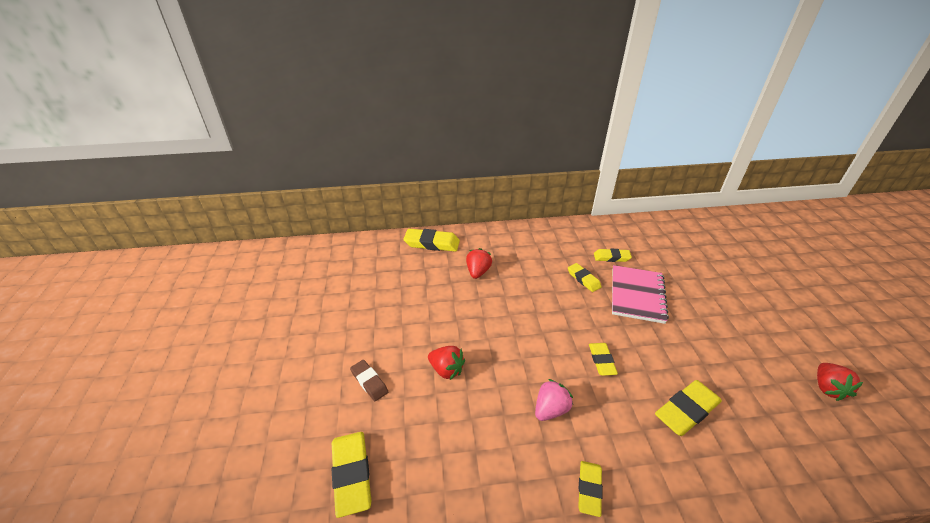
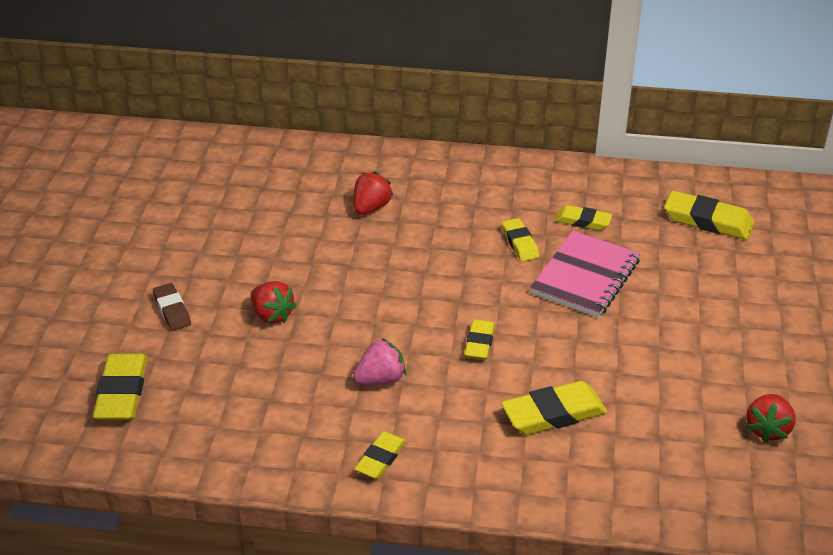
camera: 15 degrees right, 0 degrees up
(432, 243) = (323, 158): yellow eraser -> yellow eraser (708, 221)

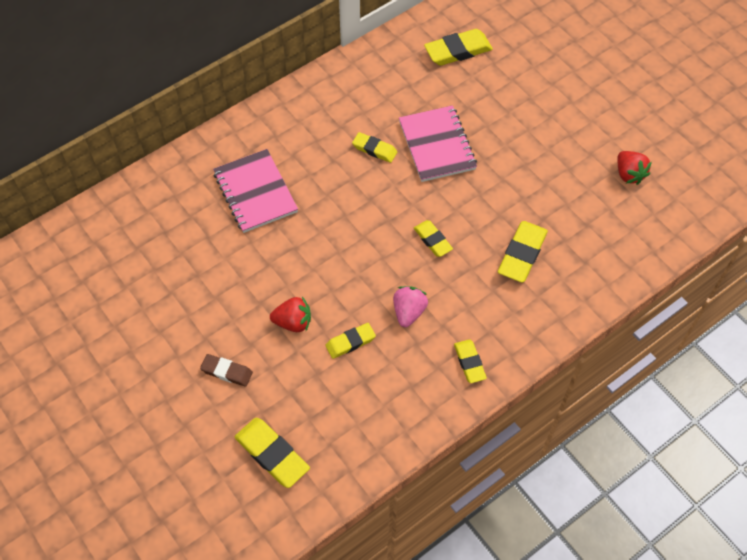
camera: 45 degrees left, 20 degrees up
(371, 207) = (255, 192): red strawberry -> pink notebook
(583, 221) = (391, 104): yellow eraser -> yellow eraser (350, 342)

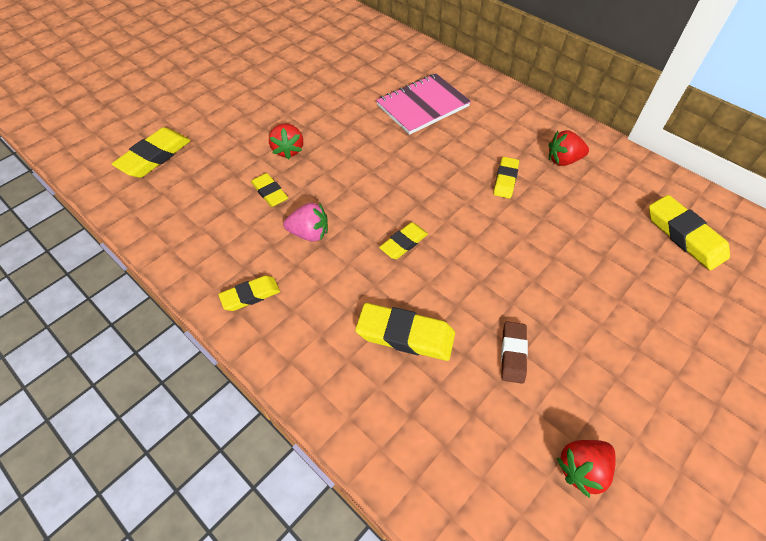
camera: 80 degrees right, 5 degrees down
(227, 372) = (236, 118): brown eraser -> brown eraser (513, 354)
(360, 101) = (563, 160): none -> red strawberry
(437, 145) = (534, 232): pink notebook -> none

